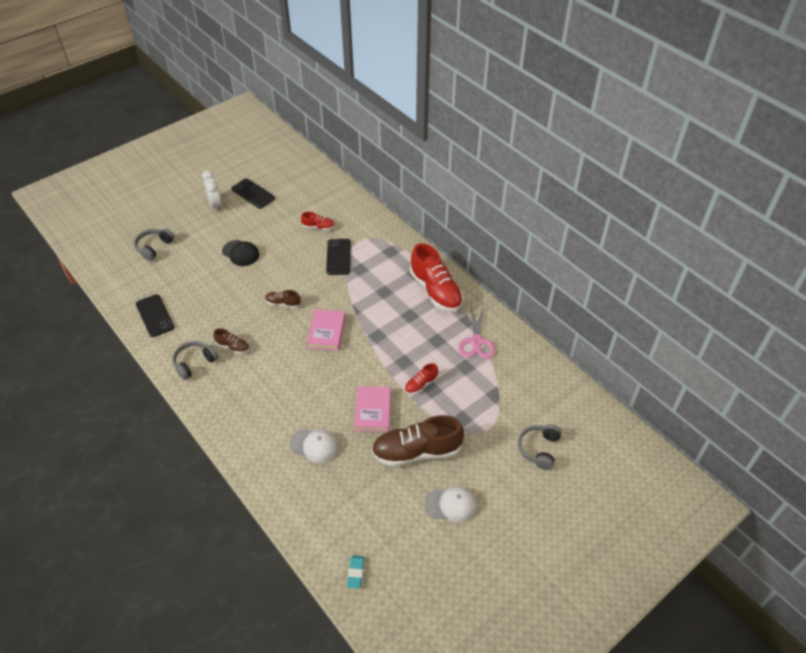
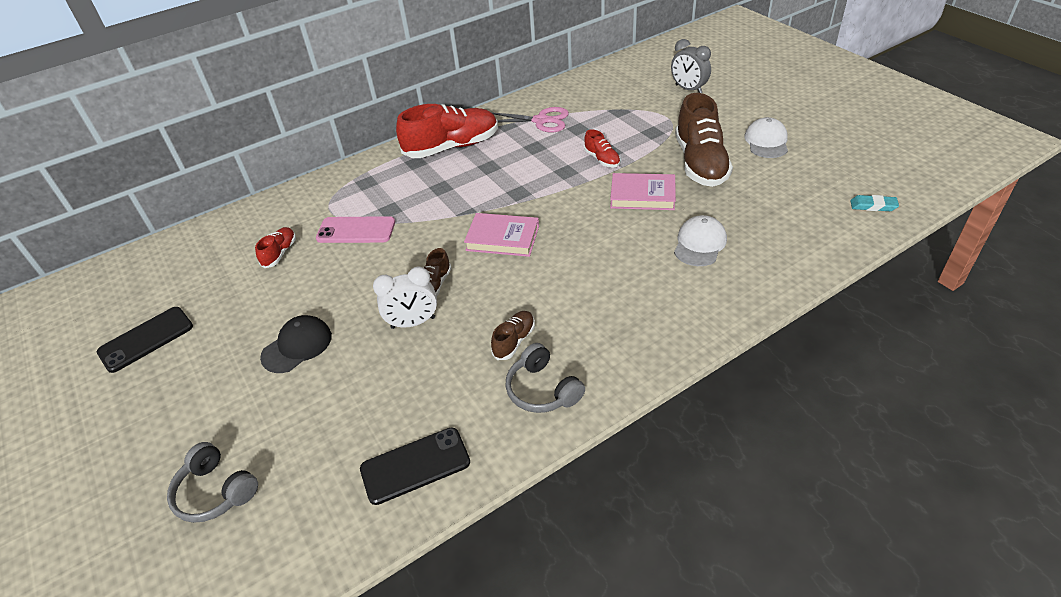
camera: 80 degrees left, 5 degrees down
(215, 205) = (142, 394): white clock -> white clock (413, 323)
(338, 257) = (356, 230): black phone -> pink phone
(539, 449) = (688, 89): grey headphones -> grey clock

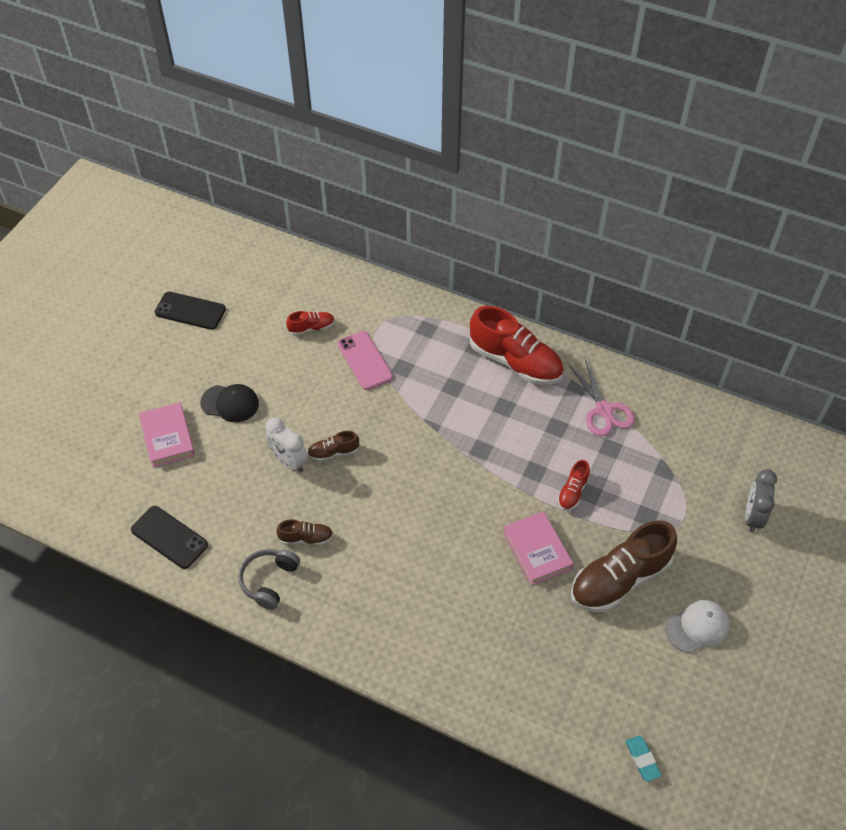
camera: 55 degrees right, 10 degrees up
(215, 491) = (101, 440): grey headphones -> none
(502, 238) = (415, 469): pink book -> pink book (167, 437)
(699, 244) = (494, 624): white cap -> none

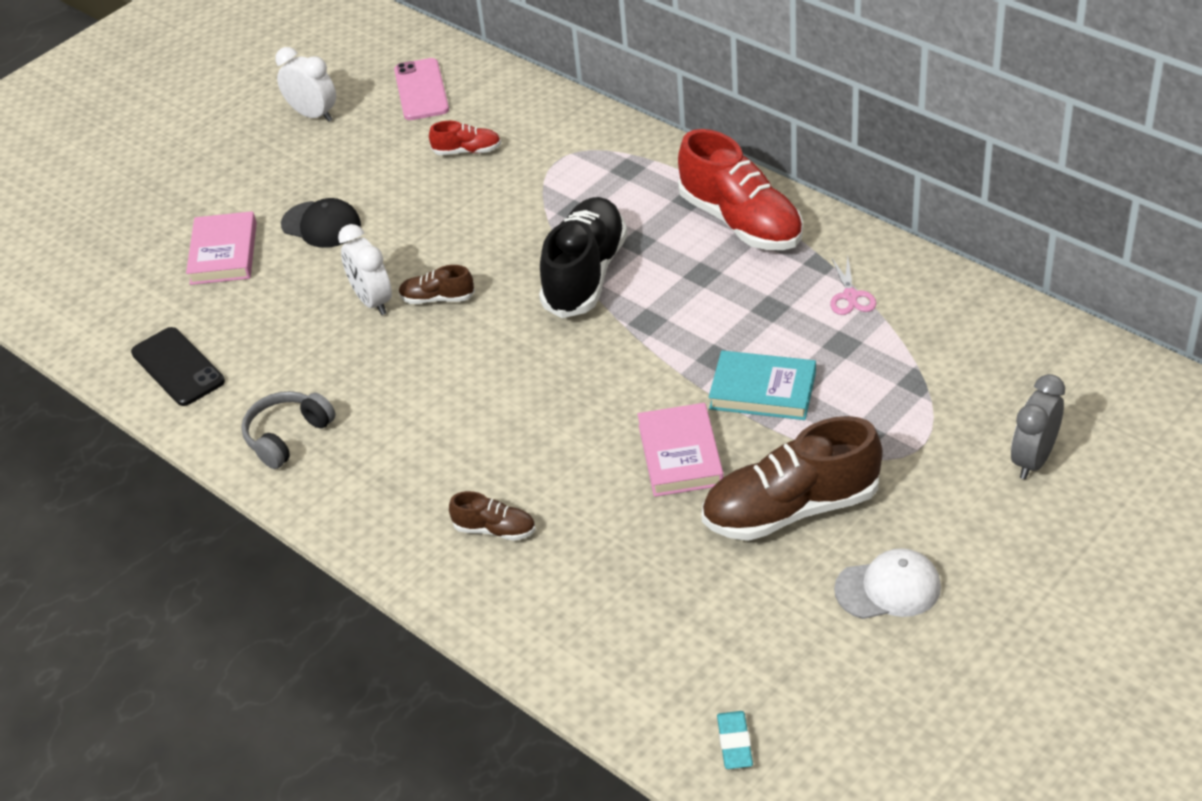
camera: 20 degrees right, 10 degrees down
(190, 311) = (313, 115): black phone -> white clock
(306, 538) = (358, 393): brown shoe -> brown shoe (495, 529)
(365, 360) = (525, 196): pink phone -> pink phone (421, 90)
(427, 418) = (585, 274): none -> black shoe
(572, 492) = (762, 390): red shoe -> turquoise book
(604, 410) = (850, 296): pink scissors -> pink scissors, size x0.60

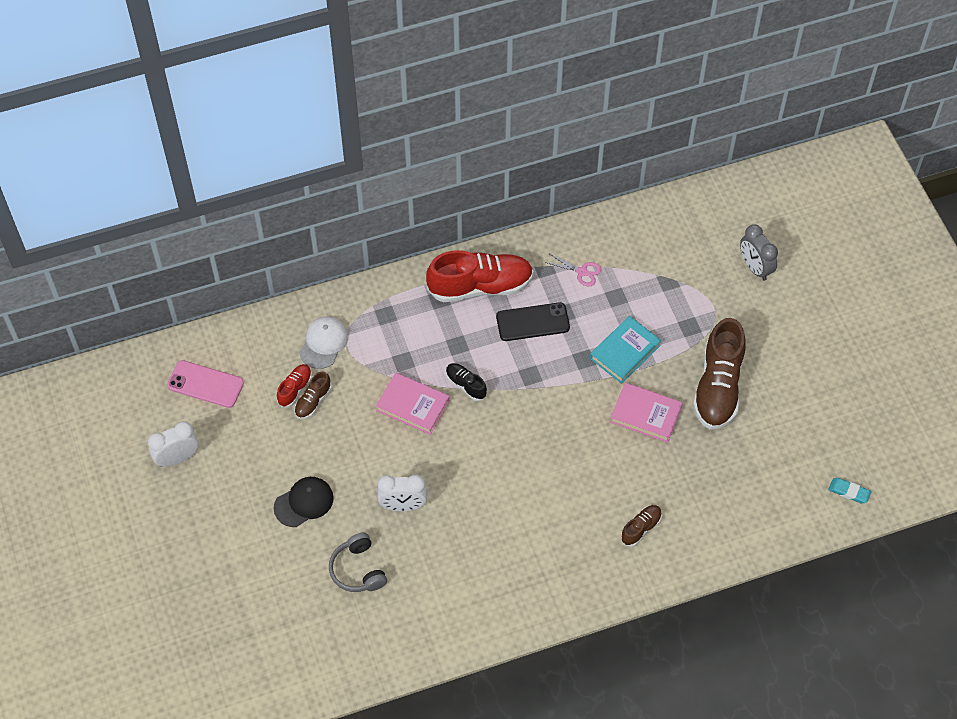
camera: 65 degrees left, 15 degrees up
(178, 367) = (383, 639): black phone -> black phone (532, 322)
(224, 253) = (288, 570): pink book -> pink book (413, 405)
(287, 436) = (492, 601): grey headphones -> grey headphones (358, 570)
(437, 298) = (428, 470): brown shoe -> brown shoe (313, 401)
(585, 274) = (466, 385): black shoe -> black shoe, size x0.47
(888, 588) = (796, 376): white cap -> white cap (324, 343)

